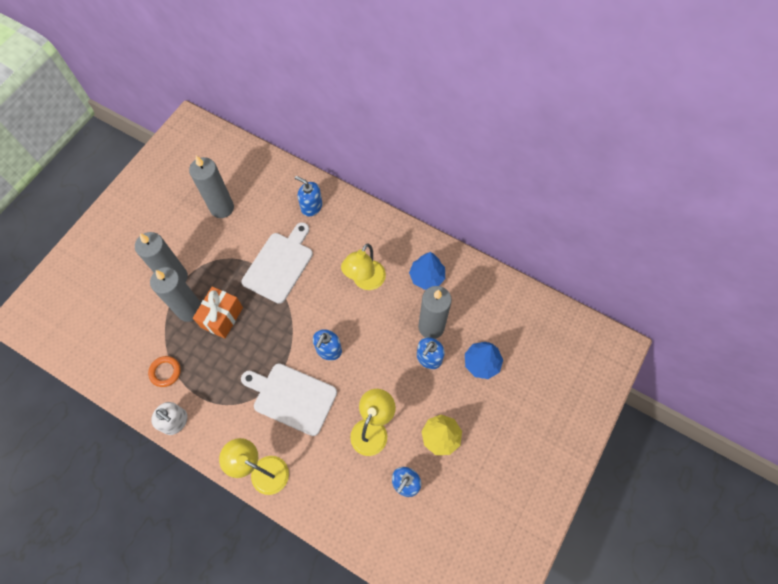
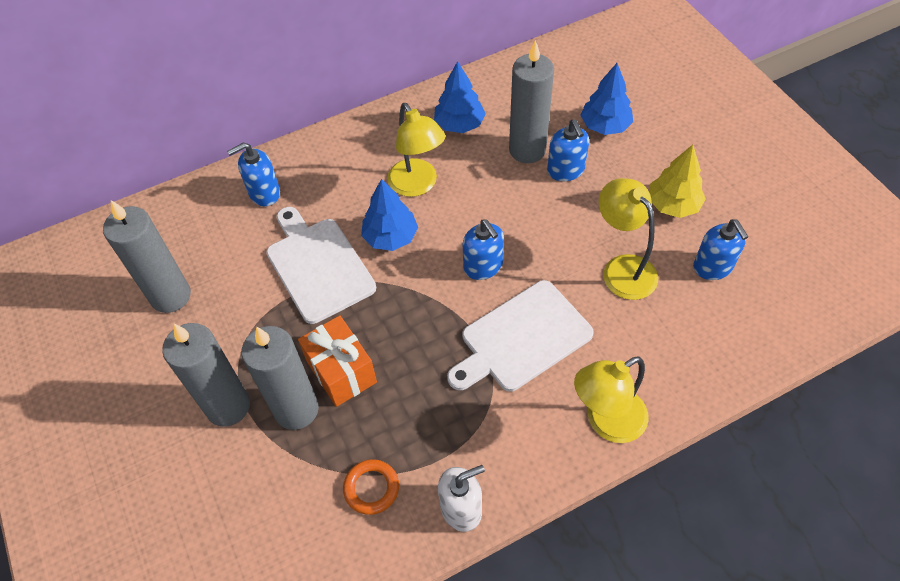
camera: 55 degrees left, 10 degrees down
(320, 289) = (390, 237): none -> blue tree

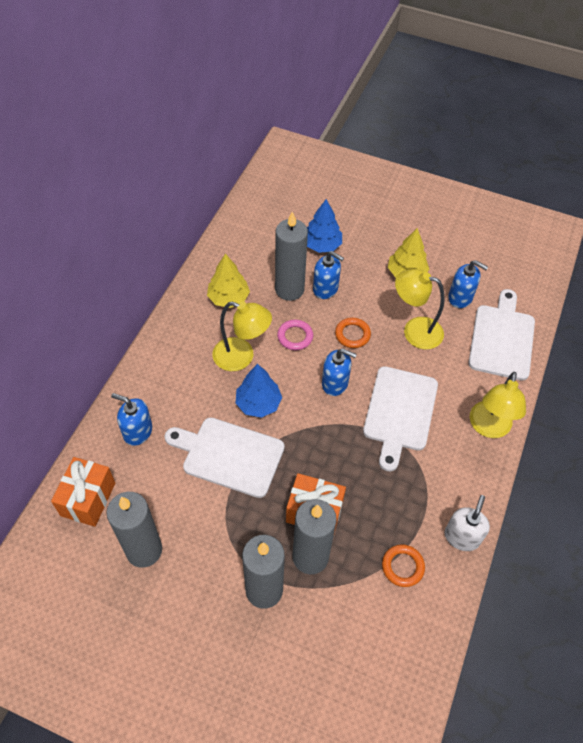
camera: 45 degrees left, 0 degrees up
(172, 223) = (88, 499): none -> orange gift
(264, 193) = (137, 431): blue soap dispenser -> blue soap dispenser turned 90 degrees clockwise
(459, 124) = (228, 298): blue tree -> yellow tree
(488, 197) = (295, 336): none -> pink ring
(549, 231) = (352, 334): none -> orange ring
(721, 341) = (502, 339): none -> white cutting board

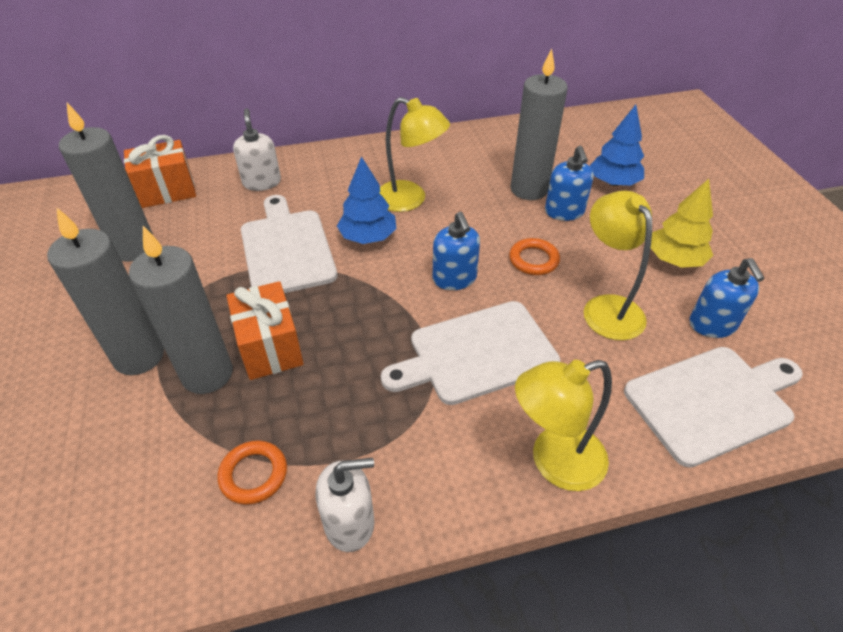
camera: 55 degrees right, 10 degrees down
(137, 431) = (262, 182): blue soap dispenser -> white soap dispenser
(228, 298) = (467, 159): yellow tree -> none
(241, 357) = (410, 200): yellow lamp -> yellow lamp turned 45 degrees counterclockwise
(295, 336) = (477, 221): pink ring -> none

